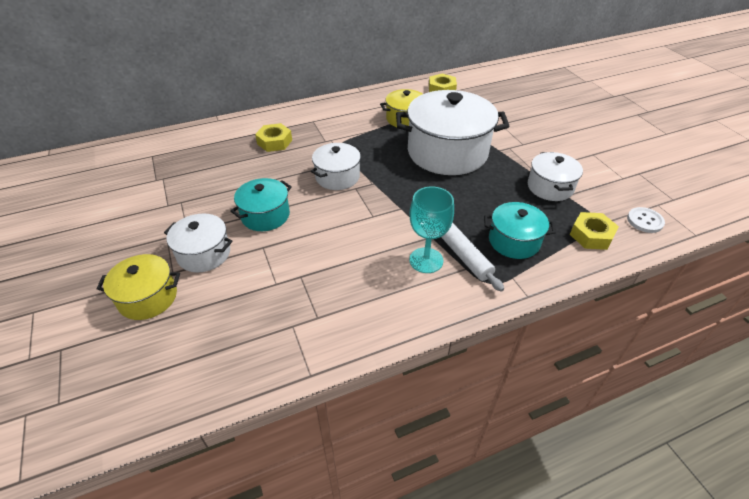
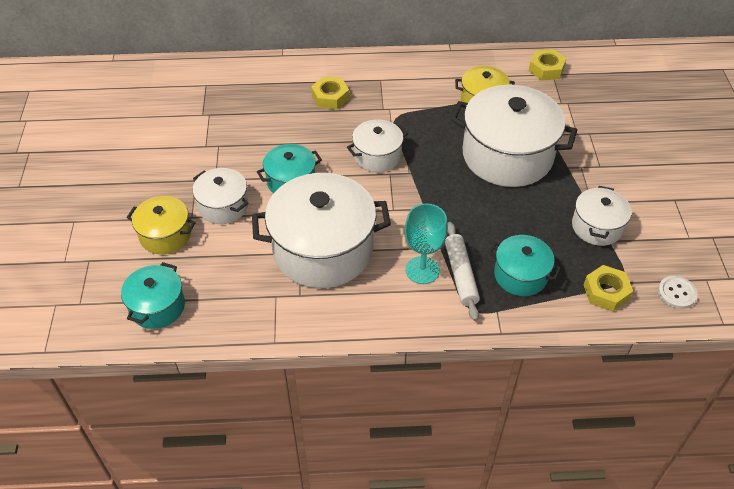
camera: 20 degrees right, 5 degrees up
(160, 377) = (157, 306): none -> turquoise pot
(322, 267) = (323, 249): none -> white pot

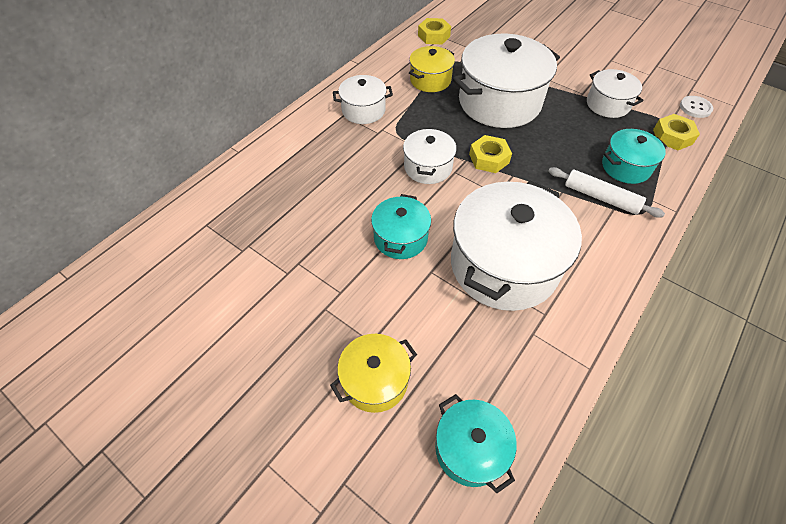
camera: 50 degrees left, 5 degrees up
(223, 206) = (382, 306): white pot -> white pot (363, 110)
(330, 97) = (328, 154): yellow nut -> yellow nut (489, 158)
(422, 270) = (579, 216): turquoise goblet -> none

